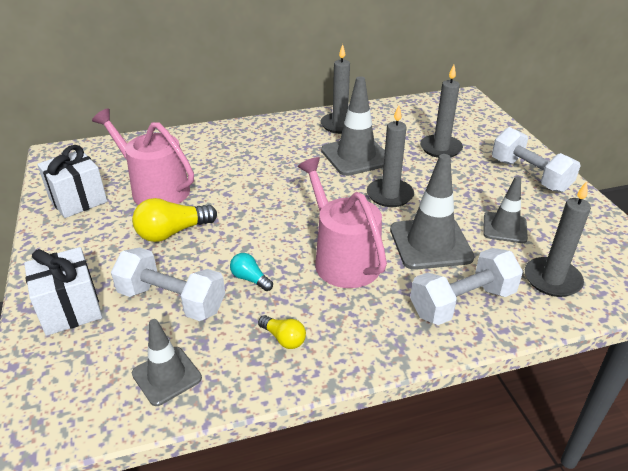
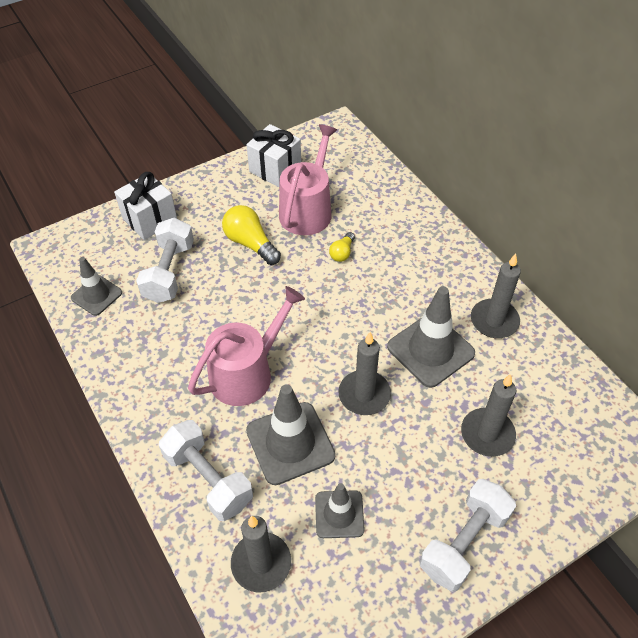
camera: 75 degrees right, 15 degrees up
(250, 279) = (204, 313): turquoise light bulb -> none
(283, 338) = (141, 353): yellow light bulb -> yellow light bulb (342, 253)

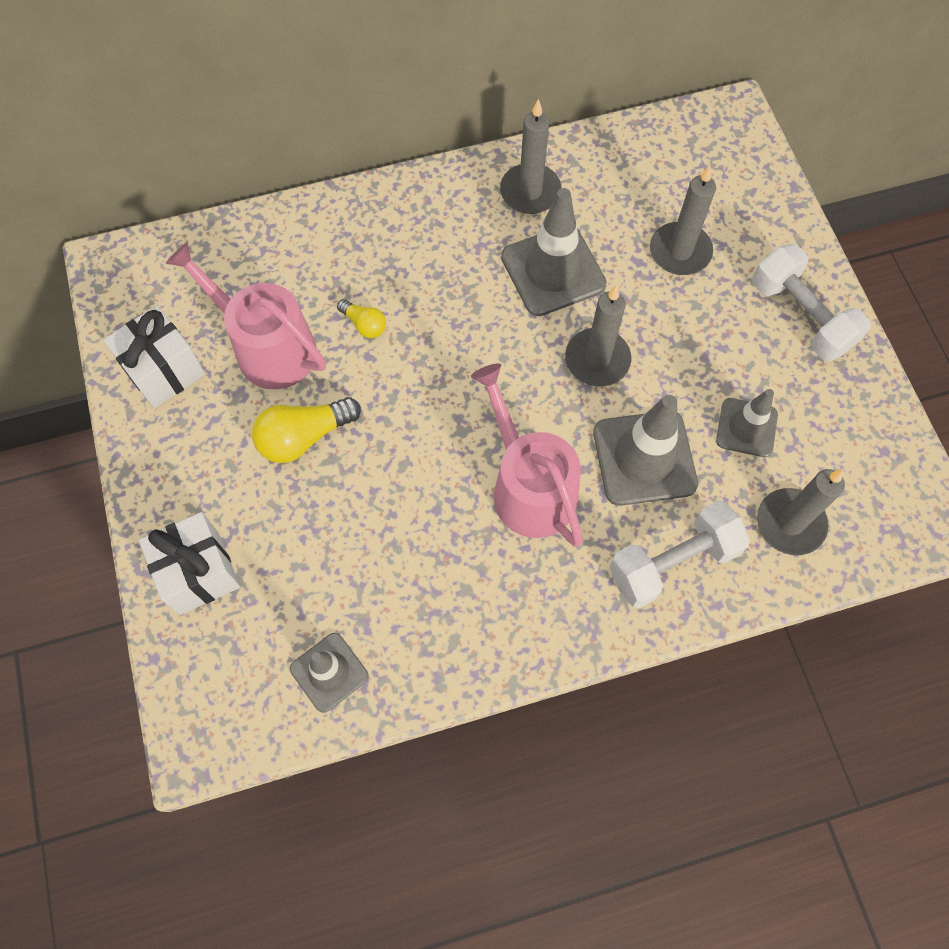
camera: 75 degrees left, 15 degrees up
(169, 272) = (320, 559): white dumbbell -> none

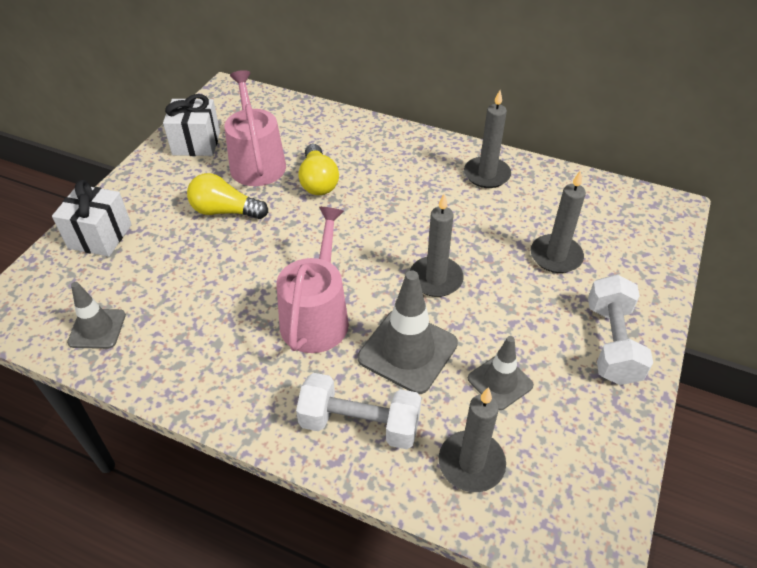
camera: 40 degrees right, 20 degrees down
(364, 324) = (318, 181): yellow light bulb -> yellow light bulb, size x1.78
(553, 271) = (458, 219): grey traffic cone -> none

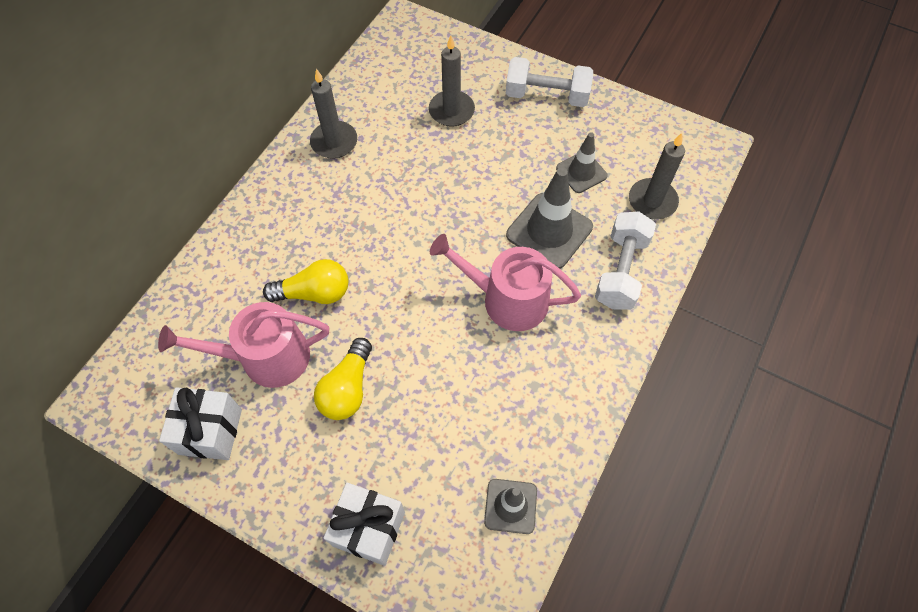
camera: 85 degrees left, 15 degrees up
(435, 279) = (469, 201): grey candle -> none

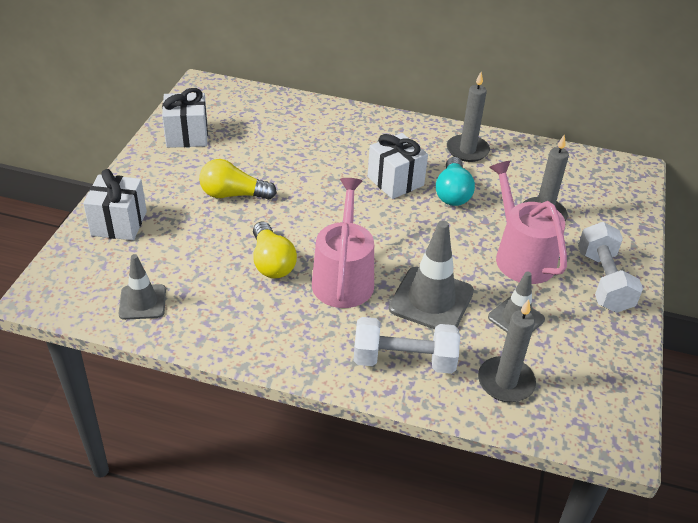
camera: 75 degrees right, 20 degrees down
(266, 357) = (251, 150): pink watering can -> pink watering can (521, 256)
(314, 293) = (314, 164): yellow light bulb -> yellow light bulb (271, 262)
(367, 219) = (395, 181): none -> white gift
(400, 173) = (452, 193): none -> turquoise light bulb

